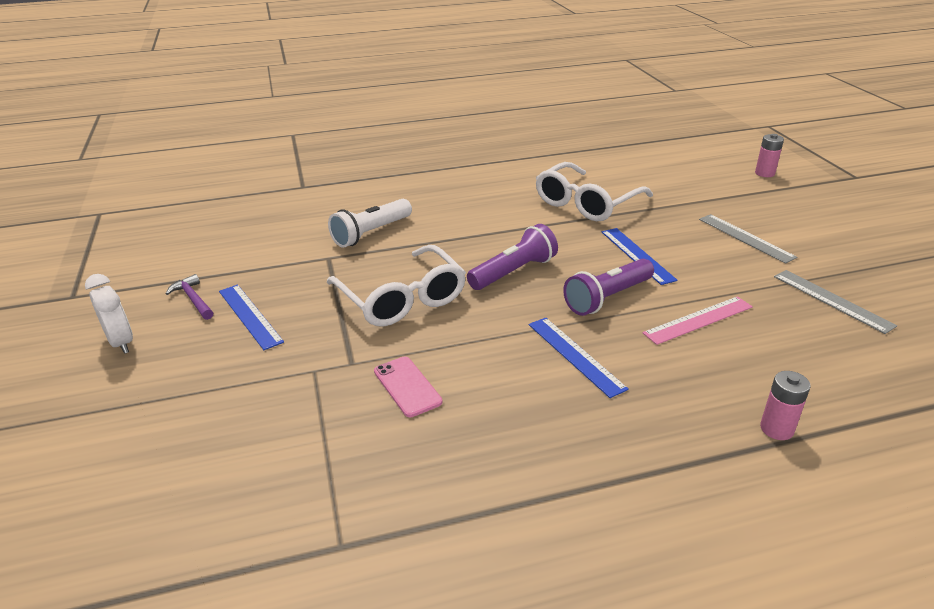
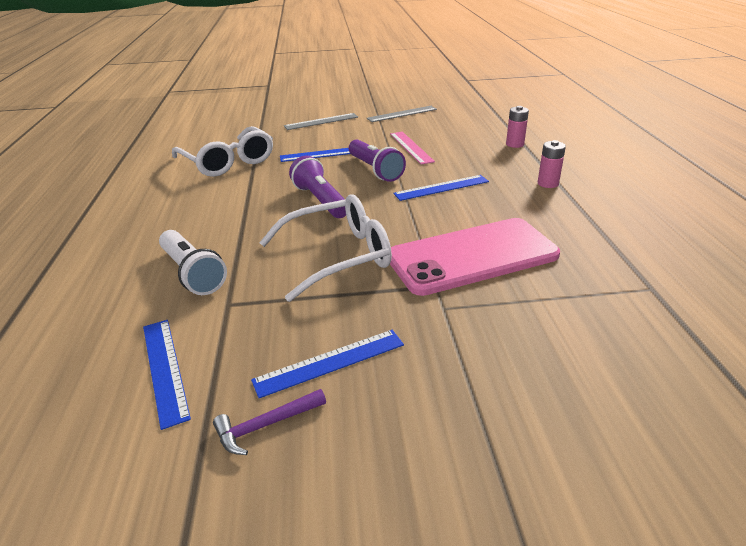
camera: 80 degrees left, 0 degrees up
(121, 342) = (353, 499): white clock -> none
(256, 250) = (164, 369): none -> blue ruler
(407, 386) = (472, 256): pink phone -> pink phone, size x2.26
(764, 173) = (239, 103): pink battery -> pink battery (548, 183)

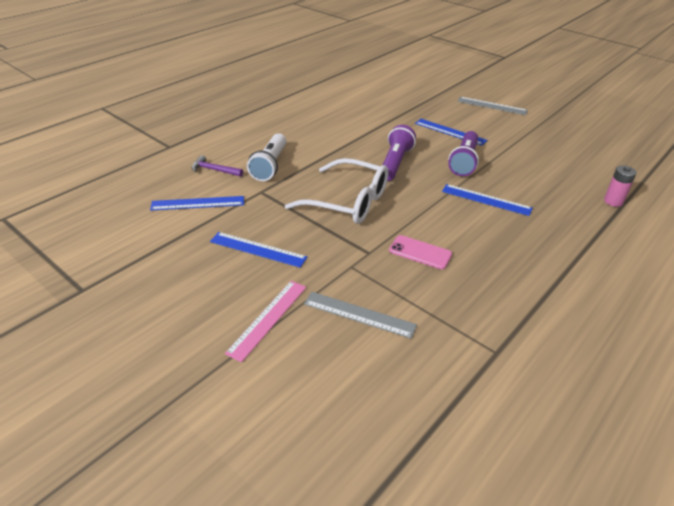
camera: 45 degrees right, 5 degrees up
(164, 369) = (197, 203): blue ruler -> blue ruler turned 60 degrees clockwise
(228, 162) = (385, 107): white glasses -> none
(266, 425) = (196, 254): purple hammer -> purple hammer (214, 170)
(402, 114) = (566, 128): grey ruler -> grey ruler (359, 314)
(411, 147) = (521, 159): pink ruler -> pink ruler (268, 318)
(472, 256) = (420, 252): pink phone -> pink phone, size x0.44
(548, 183) = (574, 245): pink battery -> none

